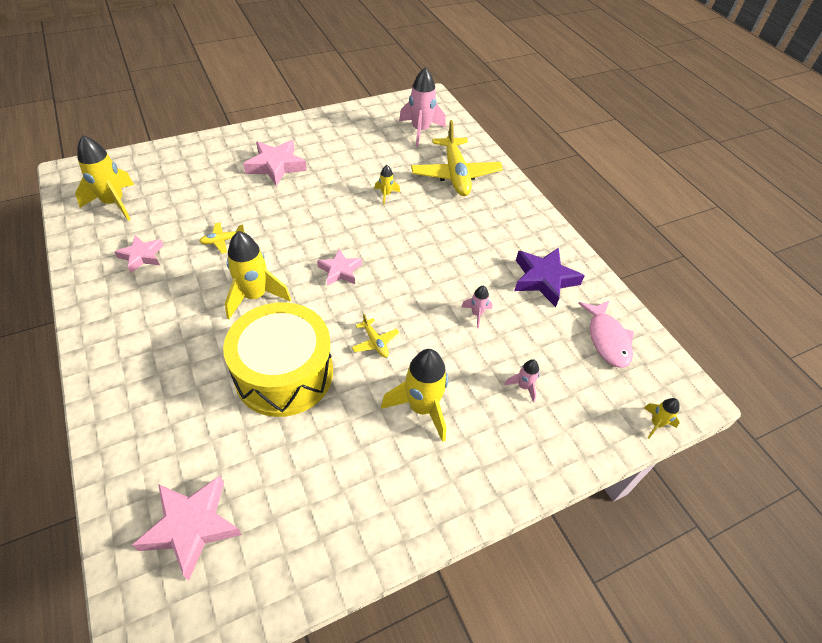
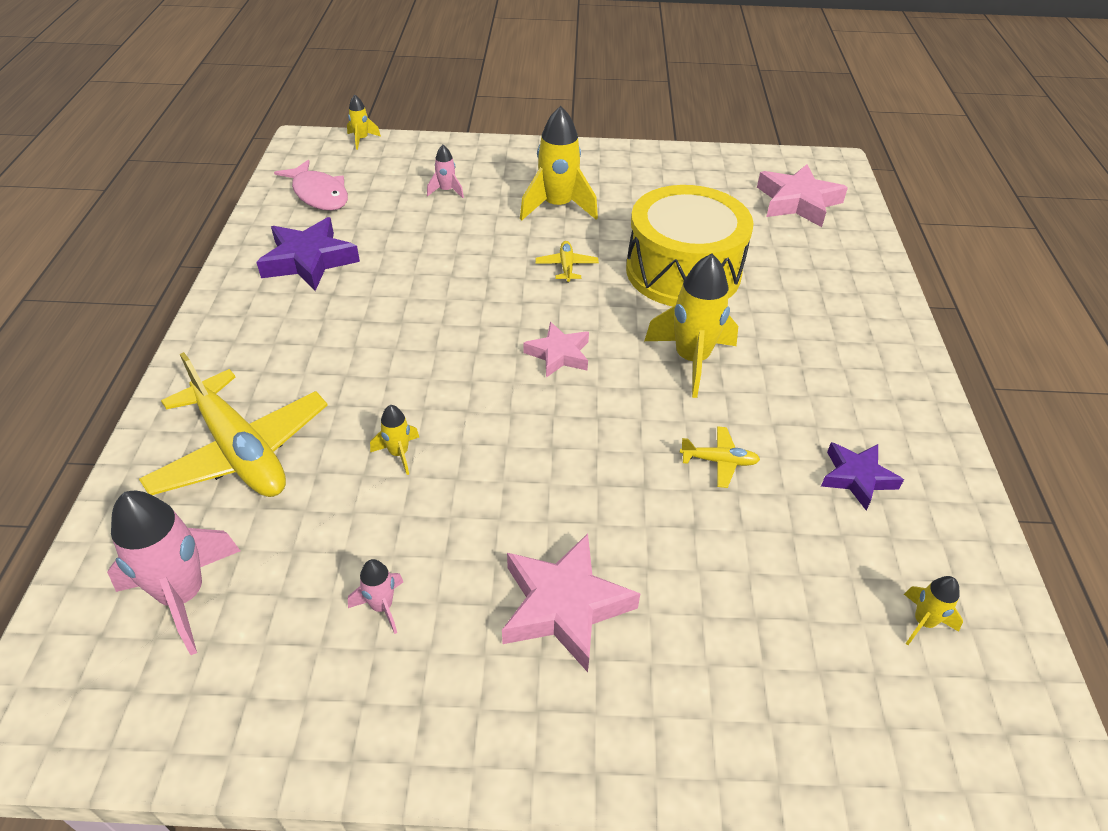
camera: 150 degrees left, 5 degrees down
(114, 203) = (923, 622): yellow rocket -> yellow rocket, size x0.49
(142, 256) = (857, 478): pink star -> purple star
(455, 174) = (240, 451): yellow plane -> yellow plane turned 120 degrees clockwise
(476, 314) = (429, 255): pink rocket -> pink rocket (382, 606)
(607, 339) = (319, 194): pink fish -> pink fish turned 120 degrees clockwise

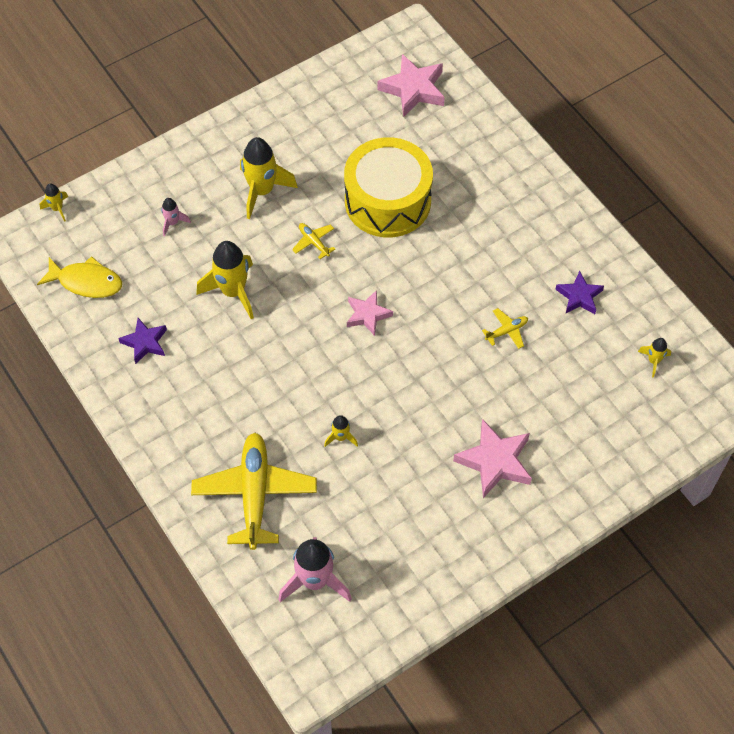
camera: 35 degrees left, 15 degrees up
(240, 451) = (255, 494): yellow plane -> yellow plane turned 105 degrees counterclockwise
(309, 260) = (145, 342): purple star -> purple star, size x0.63
(319, 194) = (86, 282): pink fish -> yellow fish
(382, 606) = (413, 520): pink rocket -> none
(691, 360) = (443, 270): yellow rocket -> yellow rocket (233, 291)

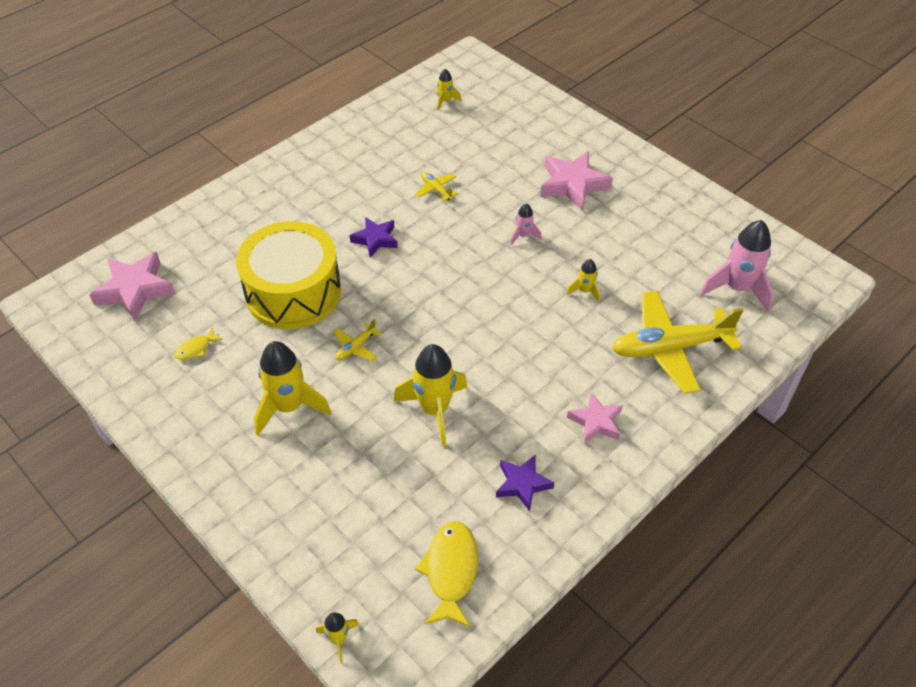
camera: 100 degrees left, 10 degrees down
(173, 223) = (346, 491): pink rocket -> pink rocket (523, 236)
(338, 131) = (196, 349): none -> yellow fish
(367, 315) = (440, 289): pink star -> pink star (596, 422)
(579, 296) = (389, 147): purple star -> purple star (375, 239)

